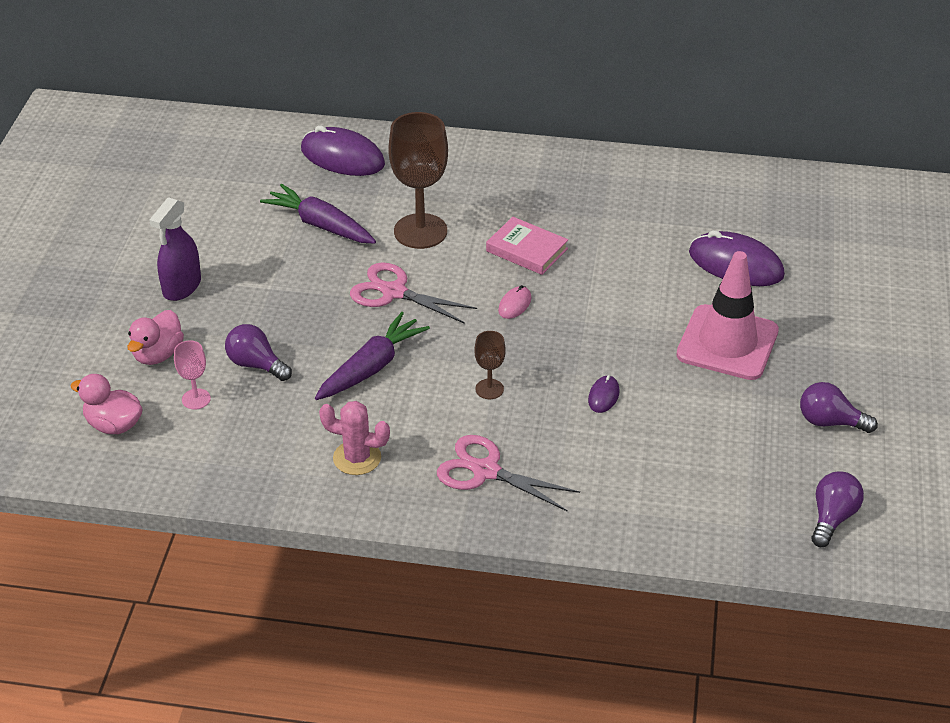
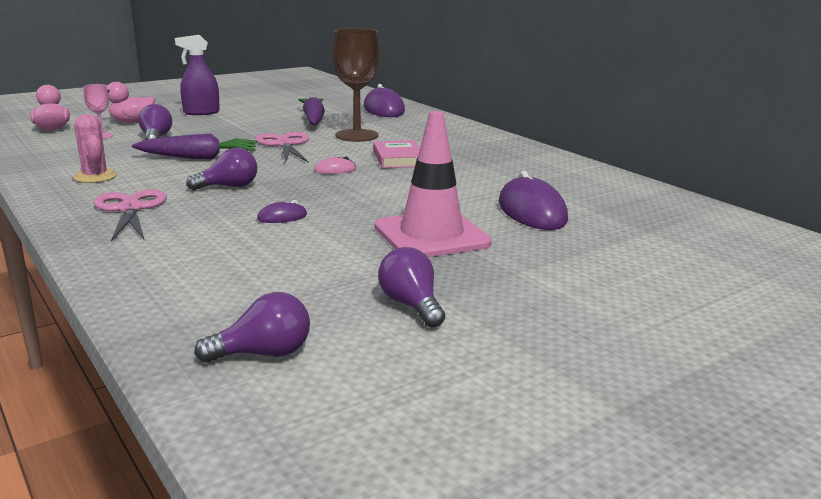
camera: 45 degrees right, 20 degrees down
(489, 389) = (229, 187): brown goblet -> purple light bulb

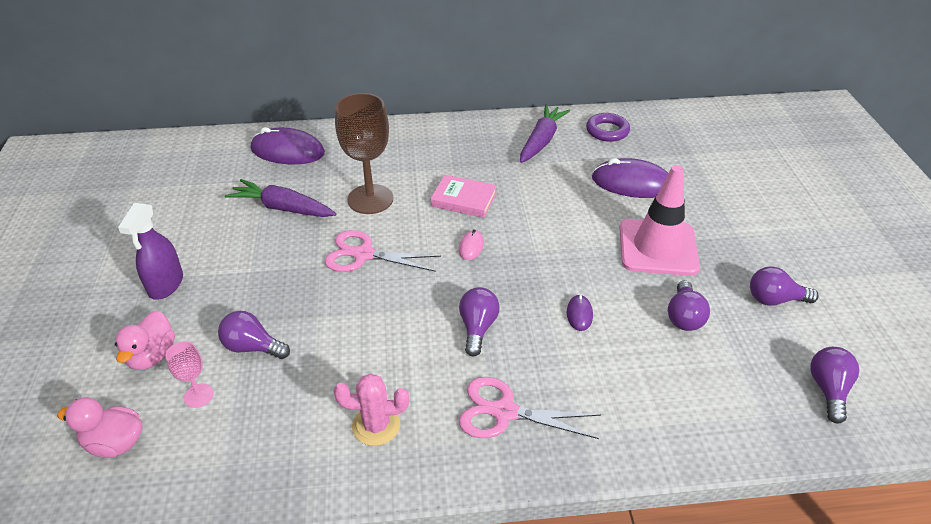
camera: 60 degrees left, 20 degrees up
(198, 158) = (363, 328): purple carrot -> purple carrot (541, 141)
(324, 260) = (684, 317): none -> purple light bulb
(611, 190) = (607, 131): none -> purple ring

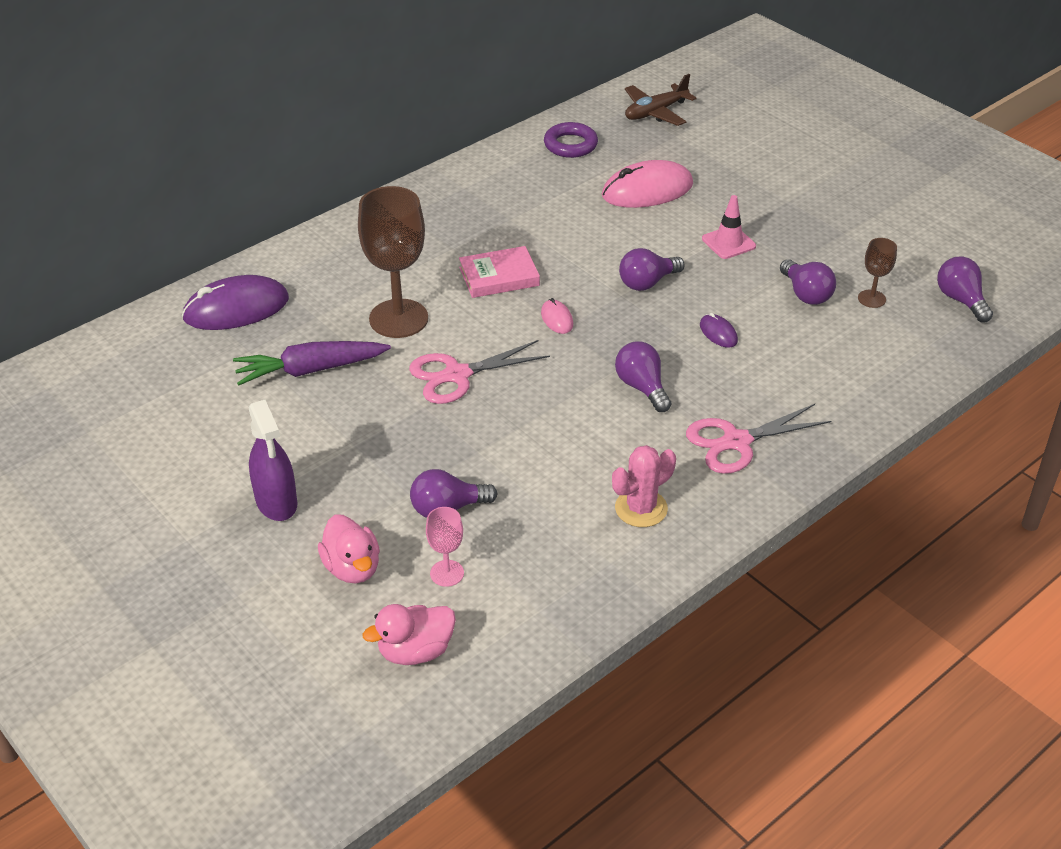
camera: 35 degrees left, 0 degrees up
(541, 141) = (514, 182): purple carrot -> none
(632, 183) = (647, 190): purple mouse -> pink mouse
(658, 247) = (728, 243): pink traffic cone -> pink traffic cone, size x0.50
(694, 131) = (655, 112): none -> brown plane
(740, 348) = (871, 299): none -> brown goblet
(774, 299) = (863, 246): purple light bulb -> purple light bulb (647, 283)

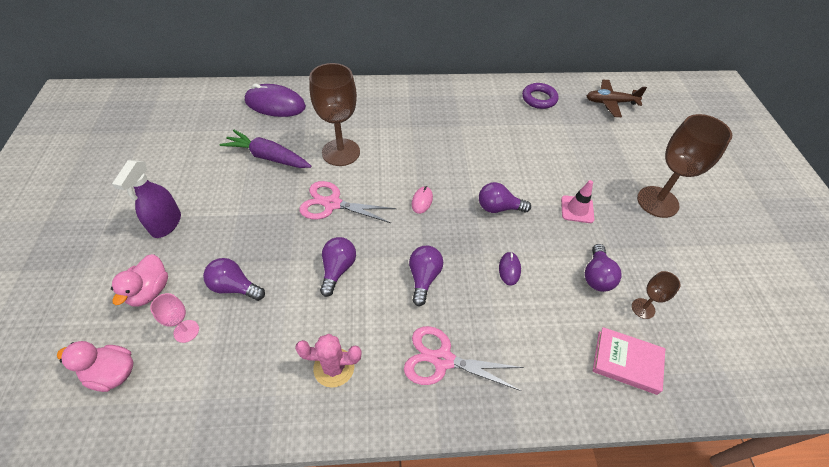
camera: 35 degrees right, 10 degrees up
(499, 276) = (418, 156): pink book -> pink book (626, 362)
(647, 190) = (557, 148): pink mouse -> none
(799, 195) = (657, 202): none -> brown goblet
(960, 300) = (716, 352): purple light bulb -> purple light bulb (338, 269)

